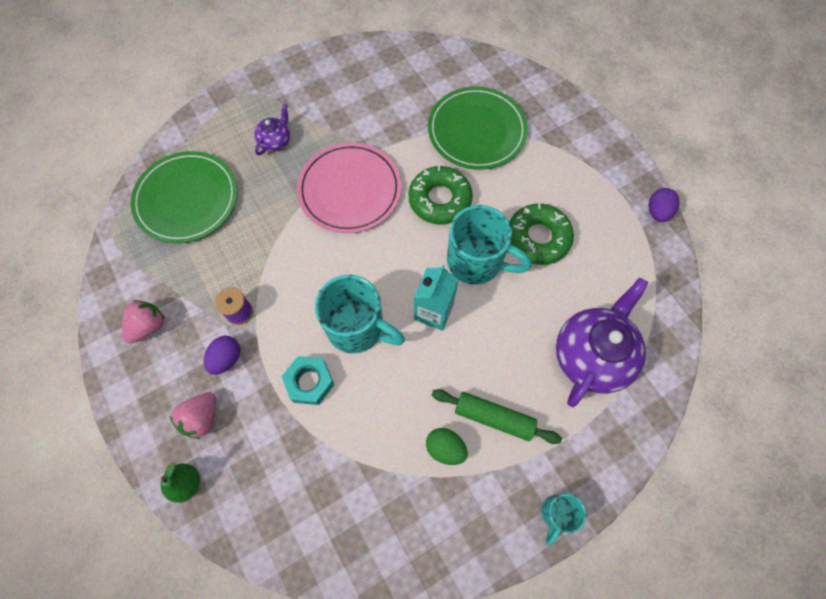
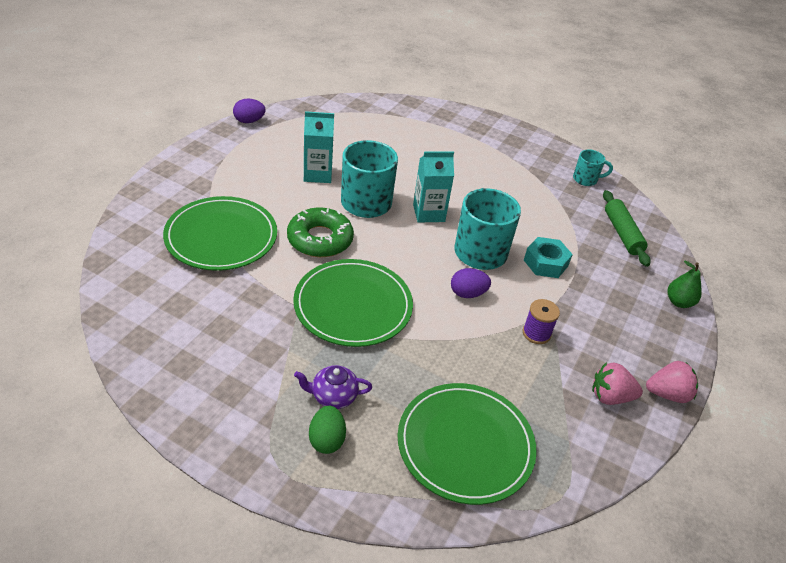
camera: 125 degrees left, 25 degrees down
(202, 418) = (633, 316): pink strawberry -> pink strawberry (667, 394)
(226, 358) = (579, 323): purple egg -> purple egg (467, 293)
(350, 190) = (353, 305): pink plate -> green plate
(445, 448) = (519, 181): green egg -> green egg (327, 440)
(494, 417) = (478, 165): green rolling pin -> green rolling pin (622, 233)
(538, 238) = (317, 174): green donut -> turquoise carton
(556, 514) = (509, 129): turquoise mug -> turquoise mug (586, 179)
(592, 355) = (395, 132): purple teapot -> none

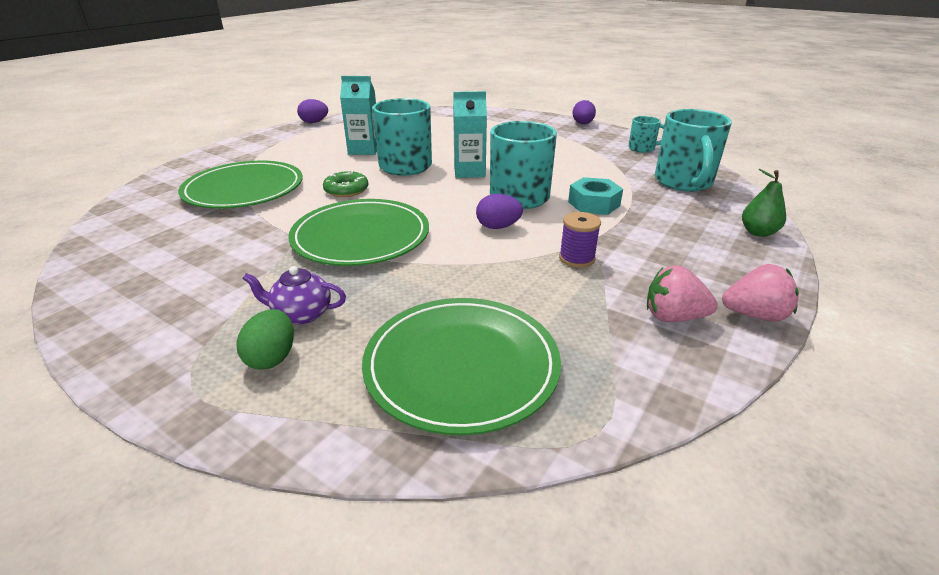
camera: 10 degrees right, 10 degrees down
(320, 239) = (346, 190): green donut -> green donut, size x0.63
(527, 134) = (582, 124): none -> purple egg
(622, 233) = (683, 182): green rolling pin -> turquoise mug

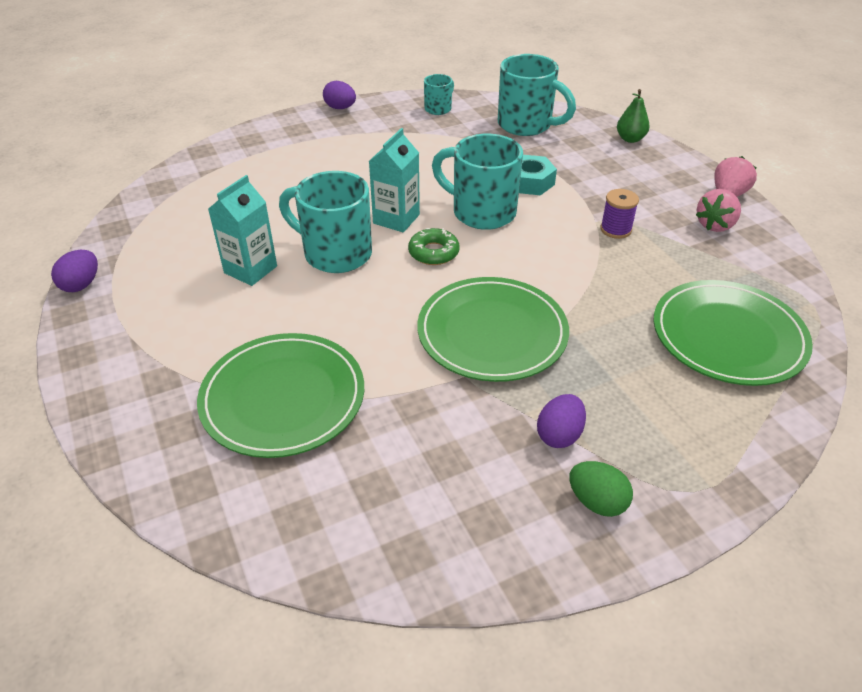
camera: 60 degrees left, 10 degrees up
(272, 357) = (674, 434): green egg -> green egg (597, 502)
(301, 314) = (616, 404): purple teapot -> none
(346, 190) = (365, 314): green donut -> green donut (433, 252)
(498, 227) = (534, 246): purple egg -> purple egg (559, 435)

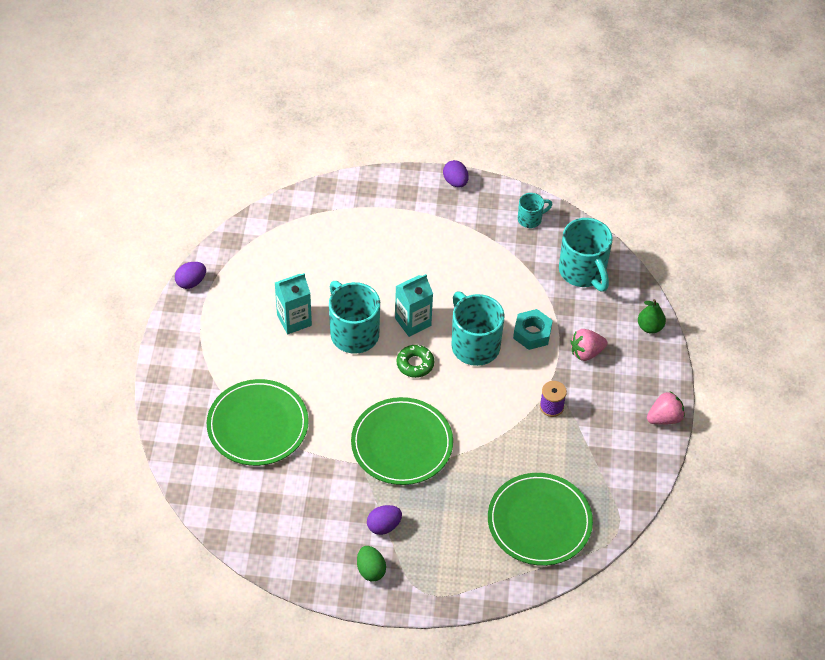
camera: 30 degrees right, 10 degrees up
(715, 225) = (624, 438): pink strawberry -> pink strawberry (586, 352)

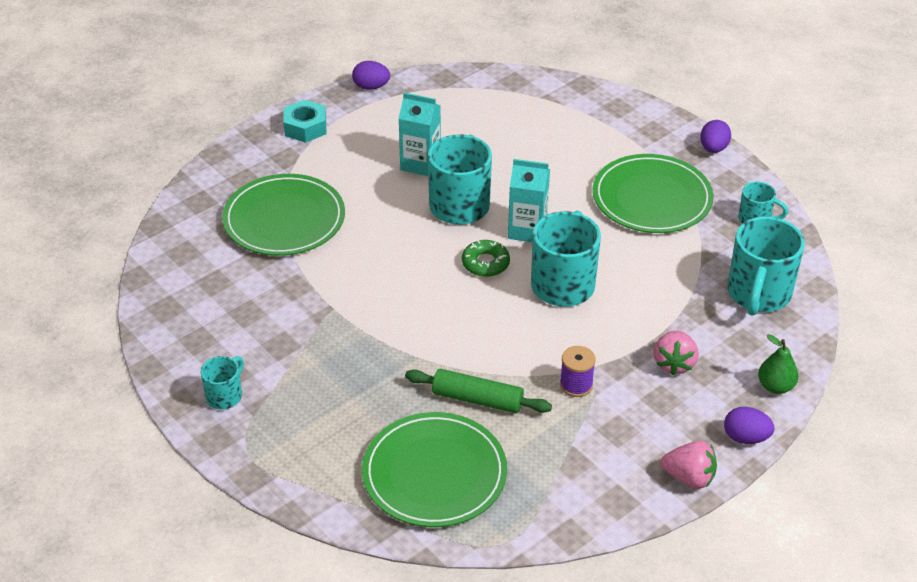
camera: 45 degrees right, 10 degrees down
(370, 570) = (225, 396): green egg -> turquoise mug
(384, 526) = (284, 369): purple egg -> purple egg (745, 437)
(402, 444) = (389, 316): green plate -> green plate (652, 198)
(510, 458) = (477, 399): none -> green rolling pin
(532, 333) = (636, 311): turquoise nut -> turquoise nut (305, 127)
(586, 352) = (674, 363): pink strawberry -> pink strawberry turned 105 degrees counterclockwise

